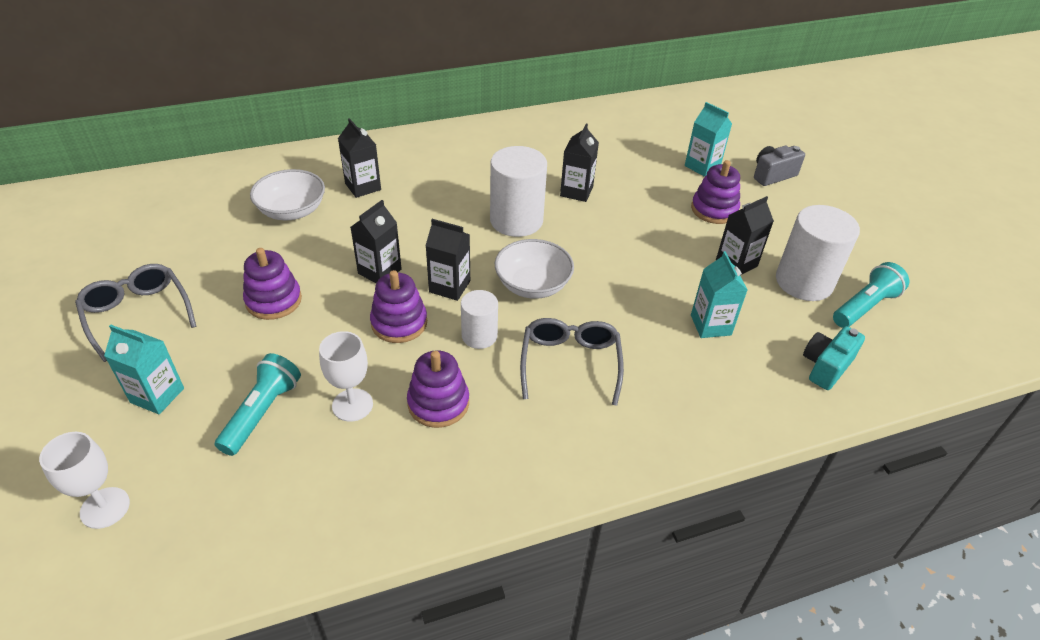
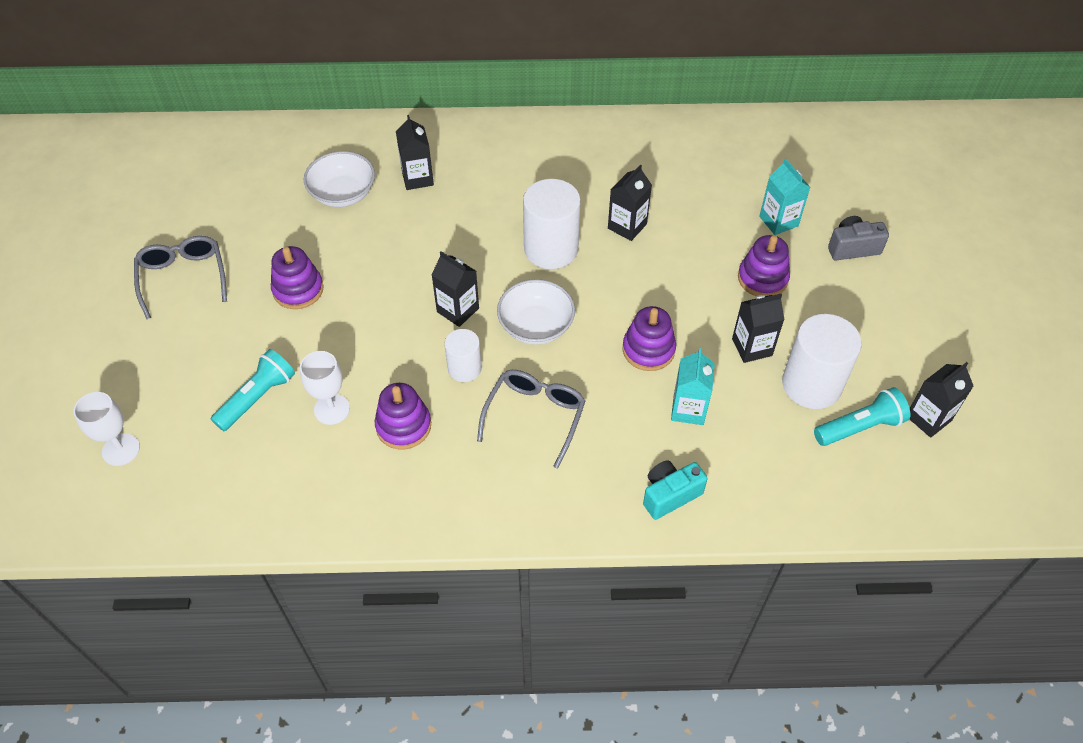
camera: 20 degrees right, 10 degrees up
(157, 395) = (180, 361): turquoise carton -> none
(379, 271) = (400, 279): black carton -> black carton (928, 418)
(399, 323) = (398, 338): purple stacking toy -> purple stacking toy (648, 350)
(826, 367) = (779, 480): turquoise camera -> turquoise camera (670, 495)

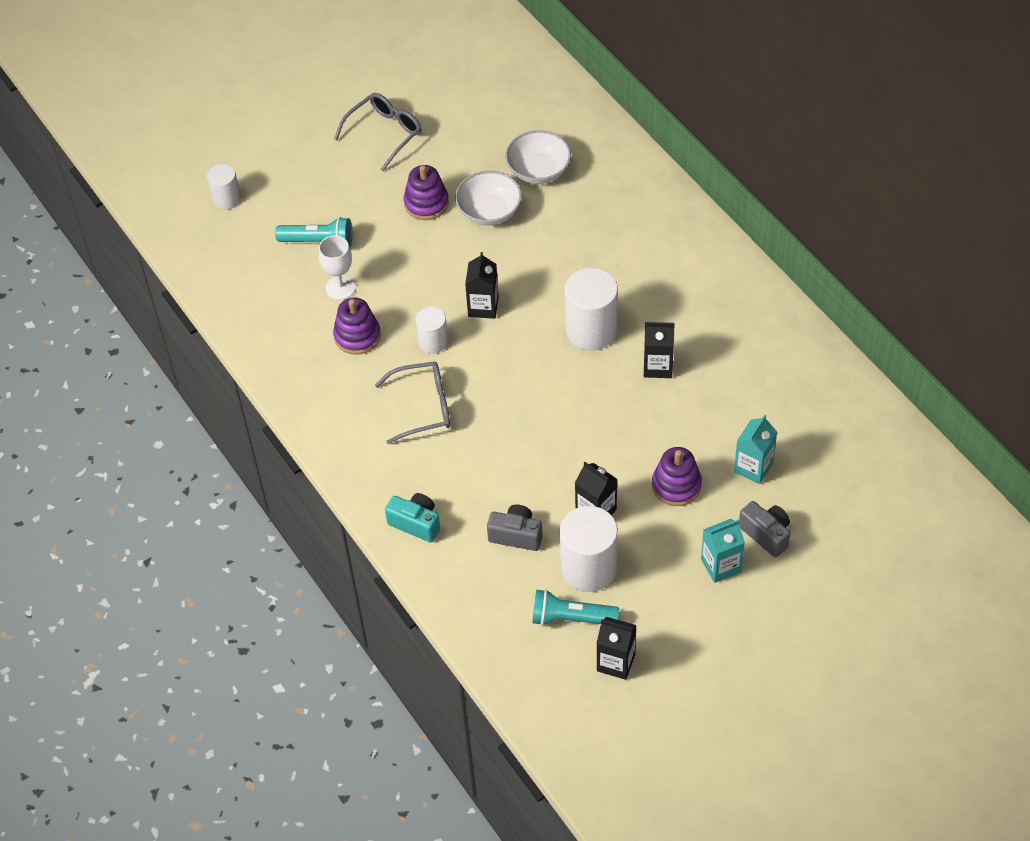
camera: 60 degrees right, 0 degrees up
(121, 449) = (226, 199): white goblet -> white cylinder
(417, 178) = (594, 205): black carton -> none
(536, 326) = (506, 362): white bowl -> white bowl (489, 211)
(648, 350) = (539, 445): purple stacking toy -> none
(688, 409) = (501, 498): turquoise carton -> turquoise carton (721, 565)
(739, 420) = (516, 535): none -> grey camera
(860, 427) = (571, 618): turquoise flashlight -> turquoise flashlight turned 150 degrees clockwise

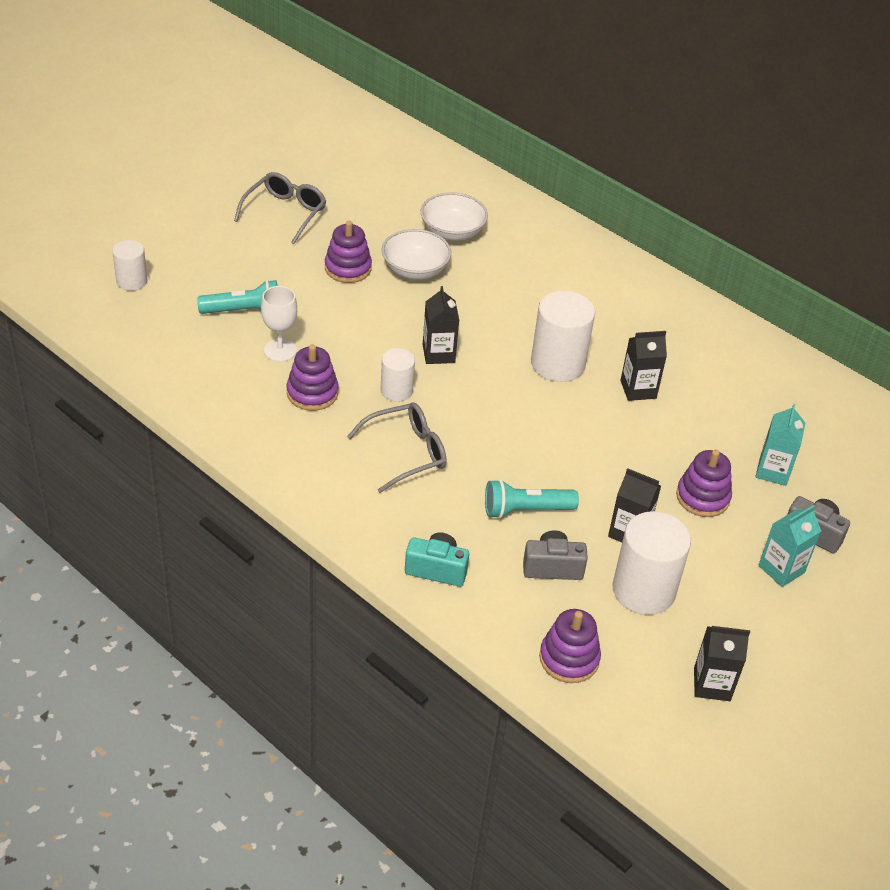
camera: 20 degrees left, 10 degrees down
(502, 621) = (569, 658): none -> purple stacking toy
(571, 618) = (644, 645): turquoise flashlight -> turquoise flashlight (525, 510)

